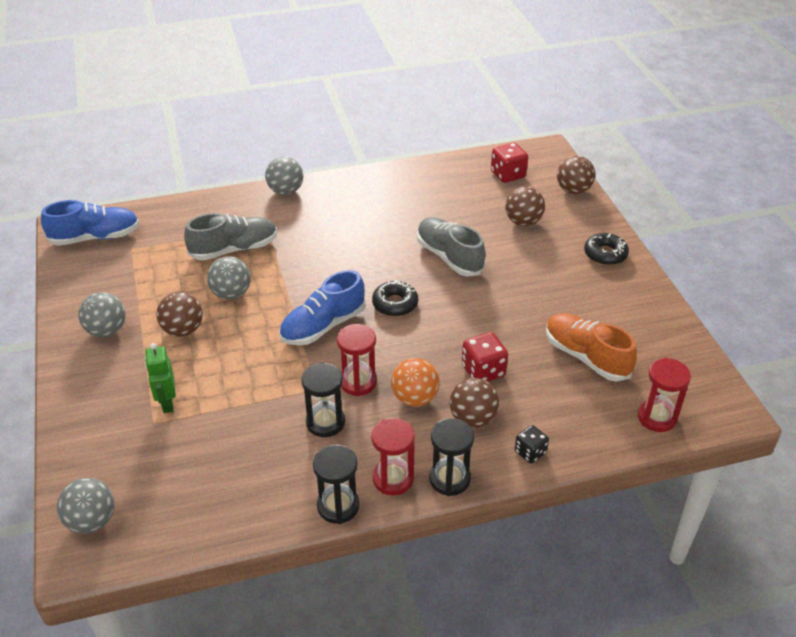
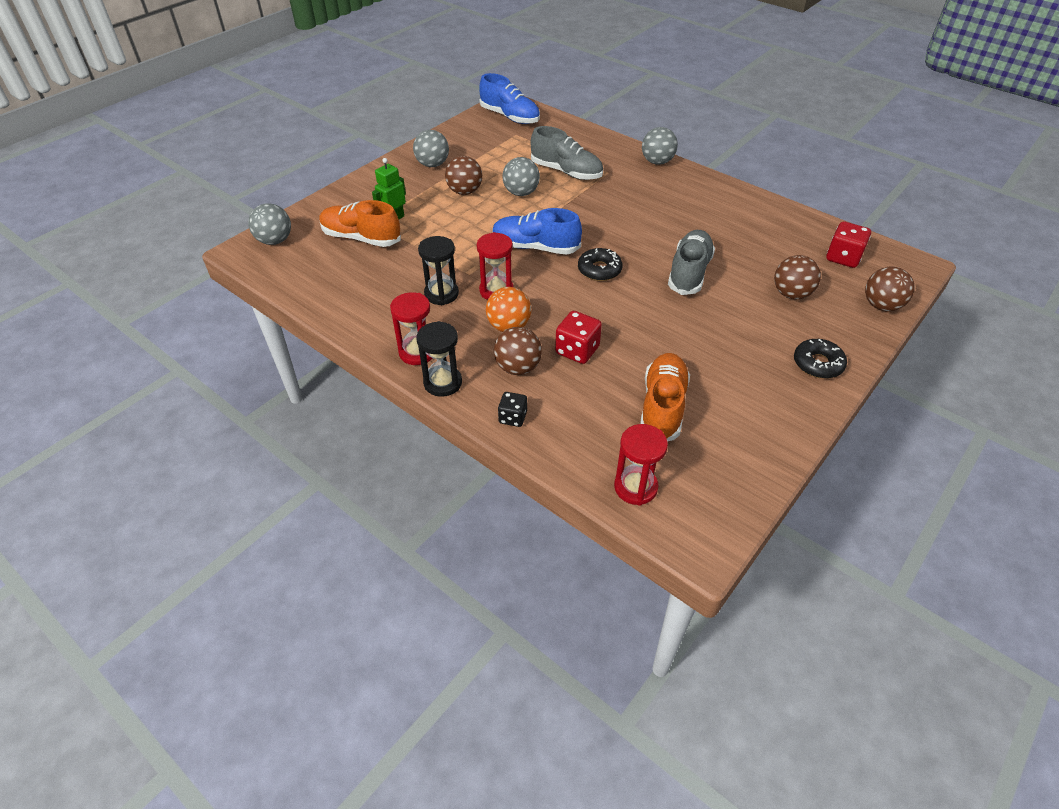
camera: 55 degrees right, 5 degrees up
(171, 443) = (361, 238): none -> orange shoe
(338, 506) = (369, 337): black hourglass -> none

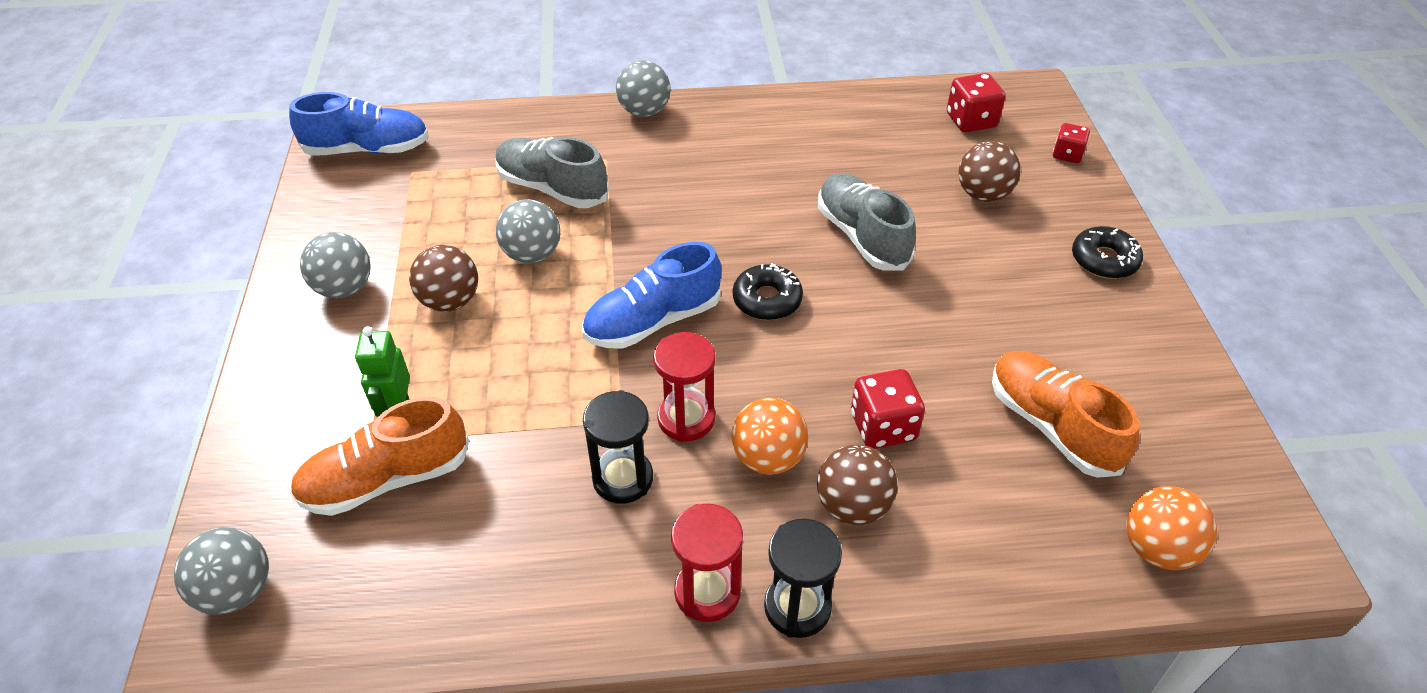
camera: 45 degrees left, 0 degrees up
(513, 417) = (936, 579): black dice -> none
(566, 172) = (552, 188): grey shoe -> grey shoe turned 135 degrees counterclockwise
(635, 487) = (1157, 549): red hourglass -> orange ball
(881, 306) = (1067, 154): brown ball -> red dice

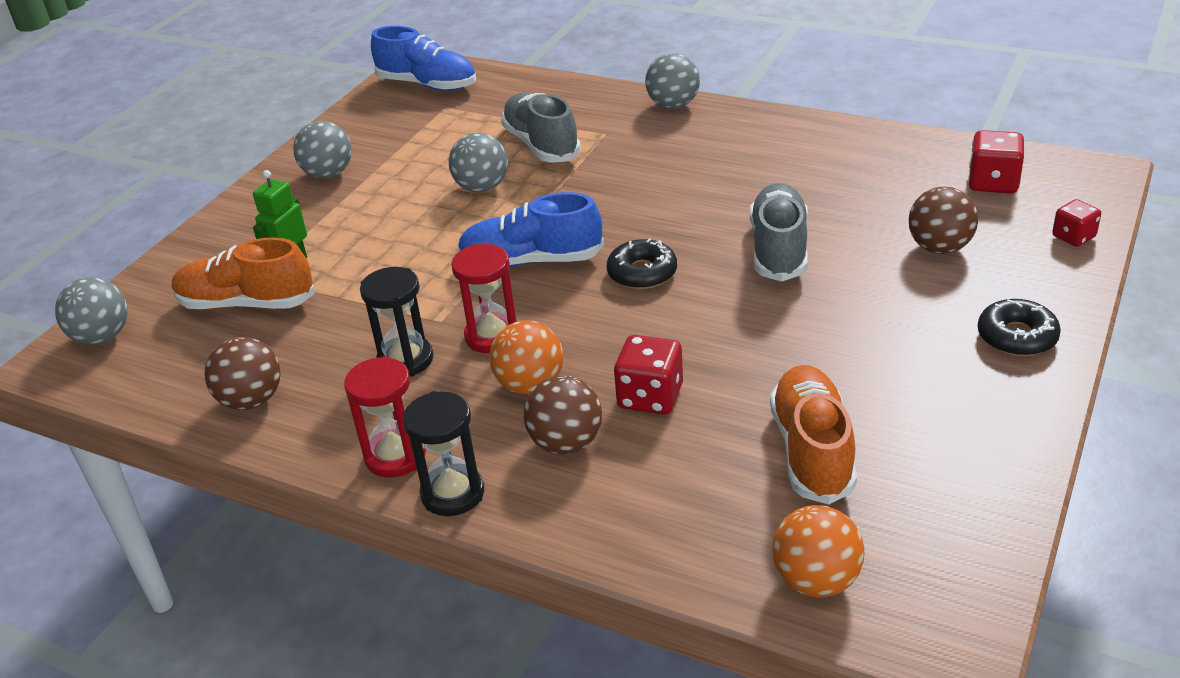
camera: 35 degrees right, 10 degrees down
(450, 301) = (392, 203): brown ball -> brown ball (251, 400)

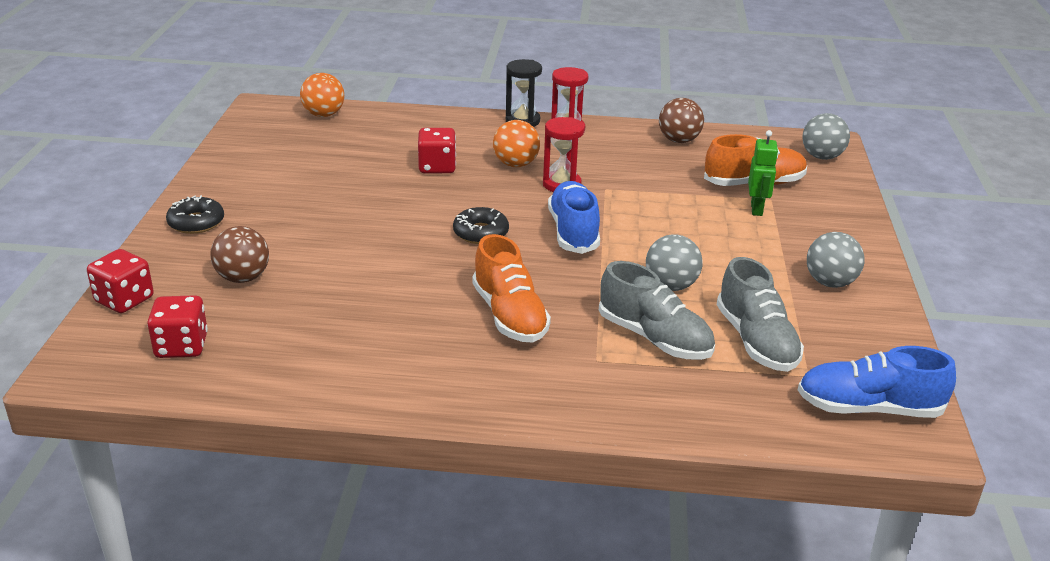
camera: 155 degrees right, 5 degrees down
(405, 360) = (607, 167): black hourglass -> none
(531, 261) = (573, 232): blue shoe -> blue shoe turned 75 degrees counterclockwise
(566, 443) = (475, 144): brown ball -> none
(673, 105) = (544, 410): grey ball -> none
(779, 249) = (377, 262): grey shoe -> grey shoe (756, 341)
(812, 450) = (332, 155): orange shoe -> orange shoe (509, 315)
(1073, 237) = (124, 300): red dice -> red dice, size x1.55

